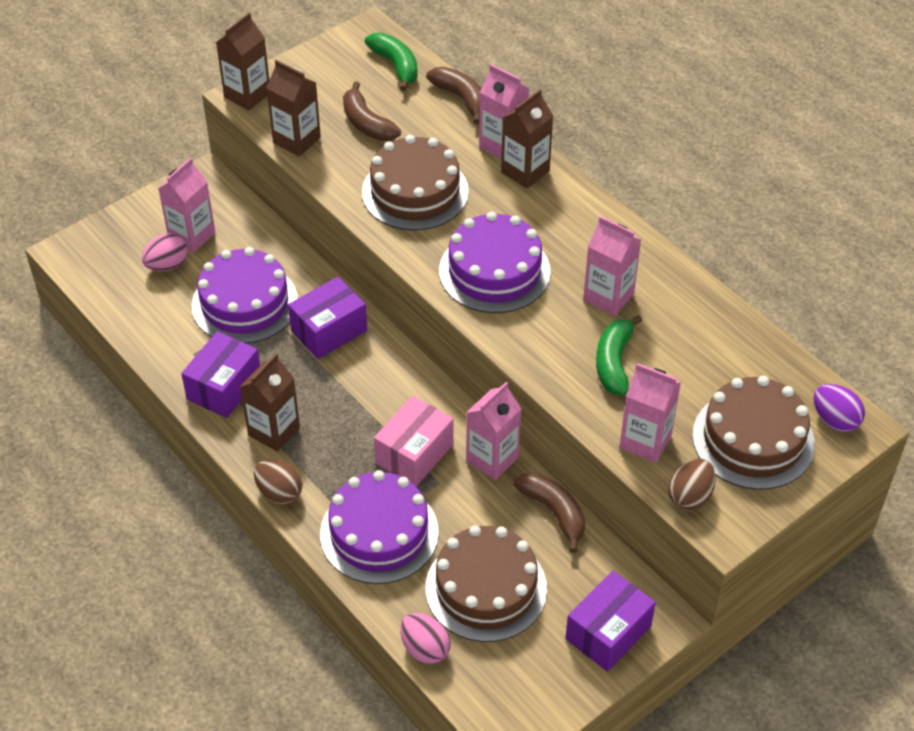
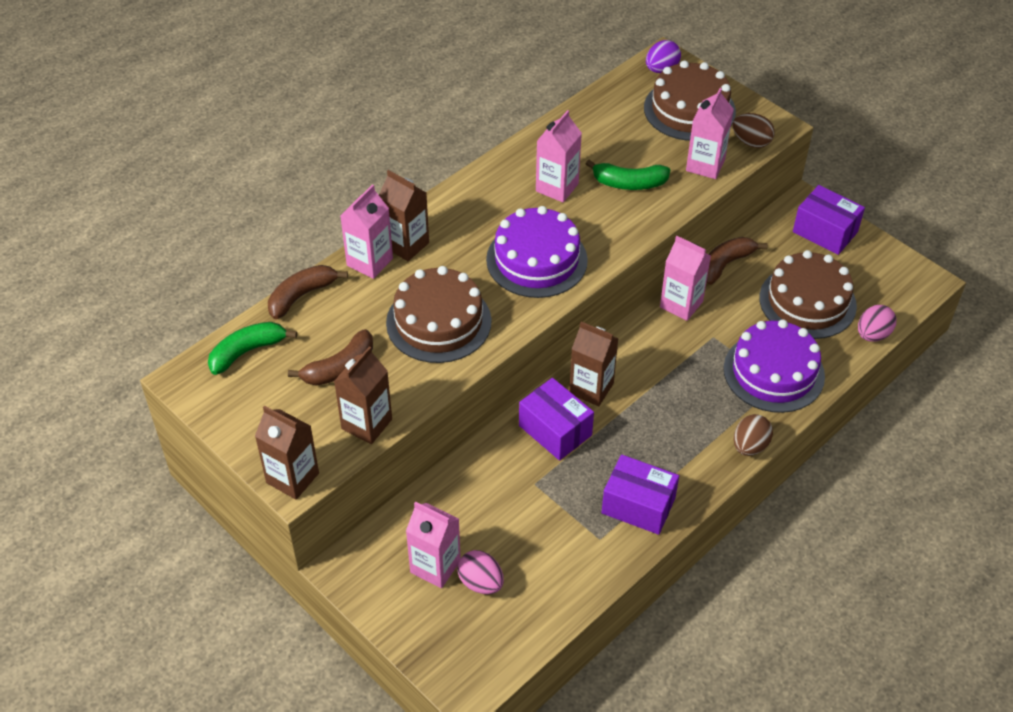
camera: 95 degrees left, 0 degrees up
(245, 303) = (527, 504): purple cake -> none
(274, 431) = (683, 459): brown carton -> brown carton (591, 388)
(414, 453) = (687, 355): pink box -> none

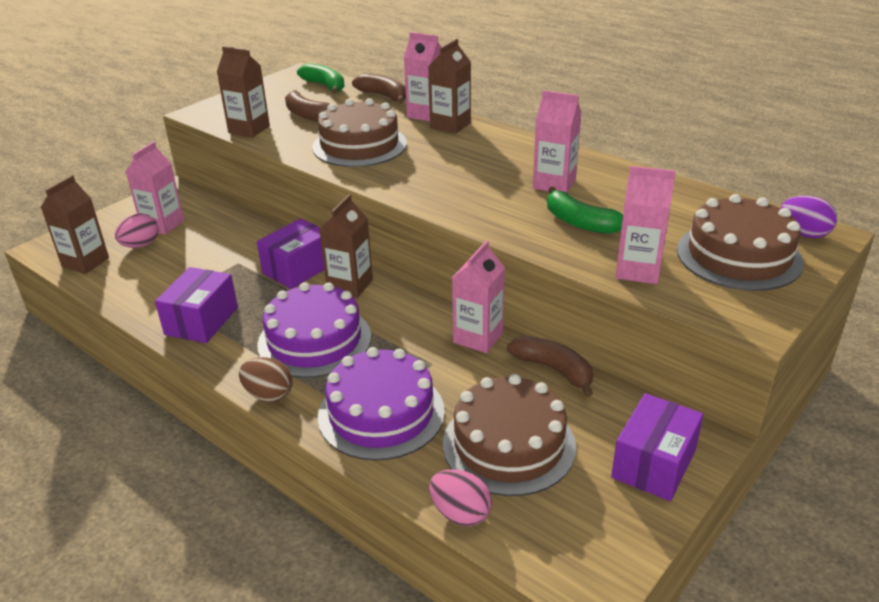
camera: 85 degrees right, 15 degrees down
(292, 478) = (202, 111): brown carton -> brown carton (85, 262)
(536, 260) = (445, 181): purple cake -> purple cake (314, 340)
(629, 183) = (580, 222): green banana -> green banana turned 45 degrees counterclockwise
(751, 142) = (705, 304): brown egg -> none

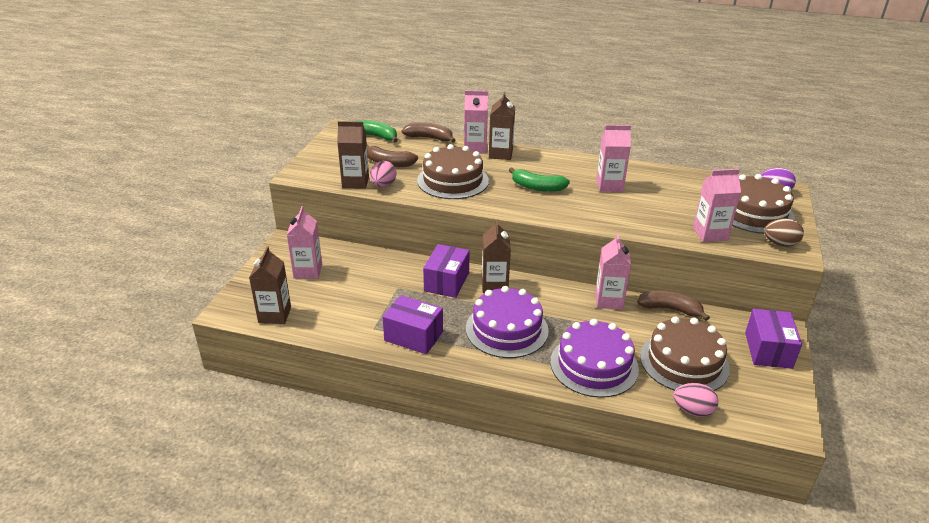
camera: 25 degrees left, 0 degrees up
(140, 245) = (307, 291): pink egg -> pink egg (383, 185)
(201, 321) = (413, 336): purple box -> purple box turned 60 degrees counterclockwise
(268, 395) = (511, 374): brown egg -> brown egg (780, 244)
(580, 222) = (649, 209): green banana -> green banana (537, 187)

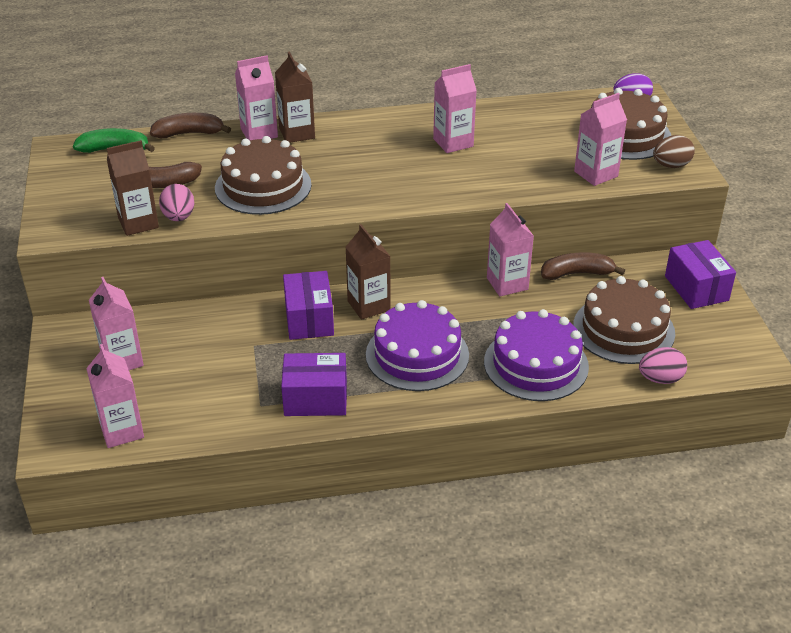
camera: 25 degrees left, 5 degrees up
(275, 315) = (122, 431): brown carton -> pink carton
(537, 187) = (372, 167): green banana -> none

